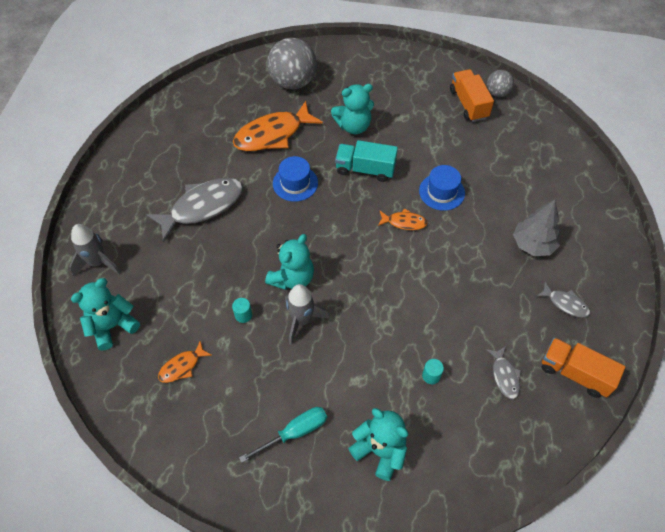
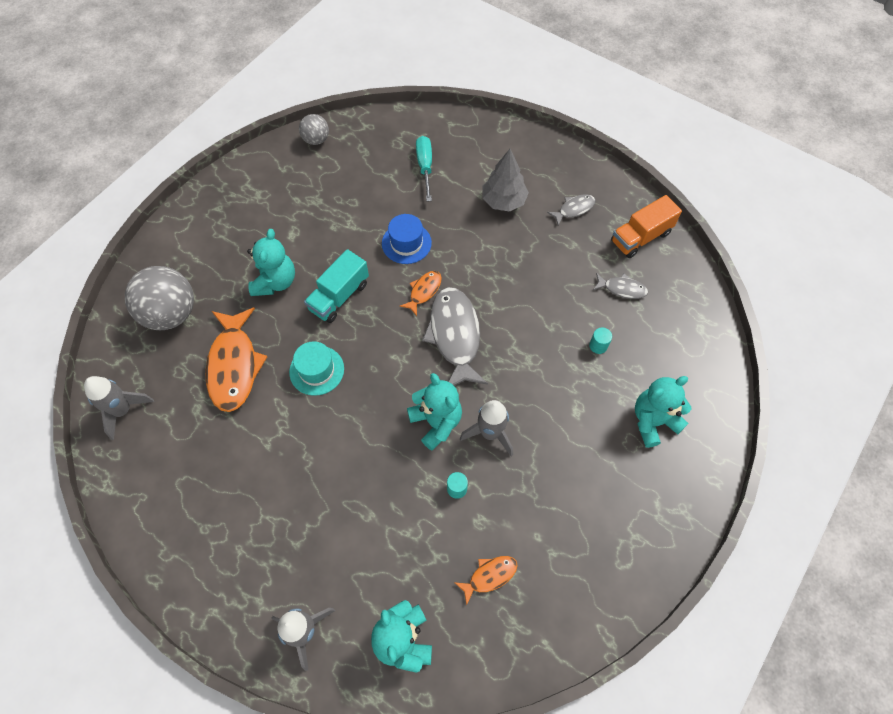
camera: 65 degrees left, 5 degrees up
(182, 366) = (489, 576): orange fish -> orange fish turned 105 degrees counterclockwise
(202, 207) = (292, 480): grey fish -> grey fish (455, 336)
(209, 93) = (123, 410): none -> grey rocket
(295, 183) = (316, 370): blue hat -> turquoise hat
(295, 432) = (608, 489): turquoise screwdriver -> turquoise screwdriver (425, 166)
(468, 104) = (314, 169): orange truck -> none

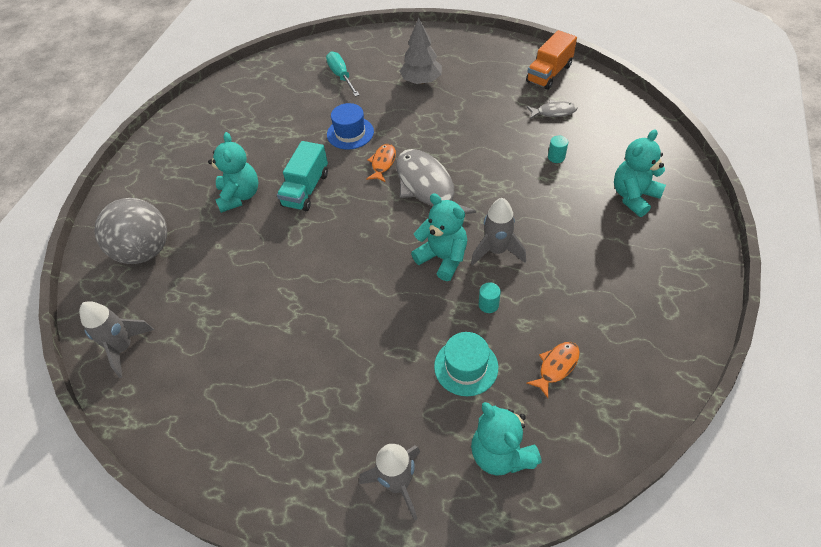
camera: 15 degrees left, 10 degrees down
(234, 366) = (226, 274): orange fish -> none
(316, 140) = (234, 83): grey ball -> none
(316, 370) = (310, 252): turquoise hat -> turquoise hat (466, 367)
(574, 209) = (484, 70): grey fish -> none

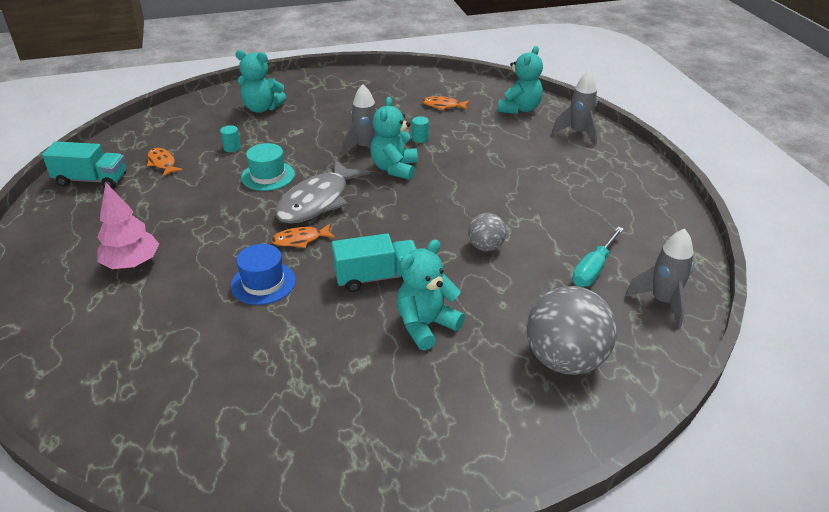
camera: 125 degrees left, 15 degrees down
(282, 268) = (485, 247): none -> grey ball
(341, 76) = (141, 342): turquoise screwdriver -> turquoise screwdriver (593, 269)
(421, 81) = (132, 263): grey tree -> pink tree
(466, 367) = (478, 133): turquoise hat -> turquoise hat (268, 176)
(549, 73) = (91, 180): orange truck -> turquoise truck
(554, 112) = (162, 163): grey fish -> orange fish

